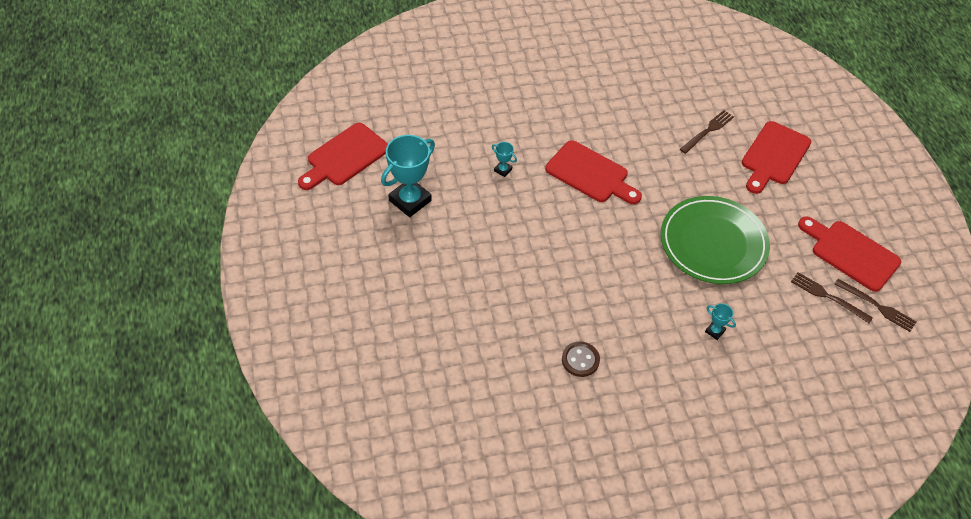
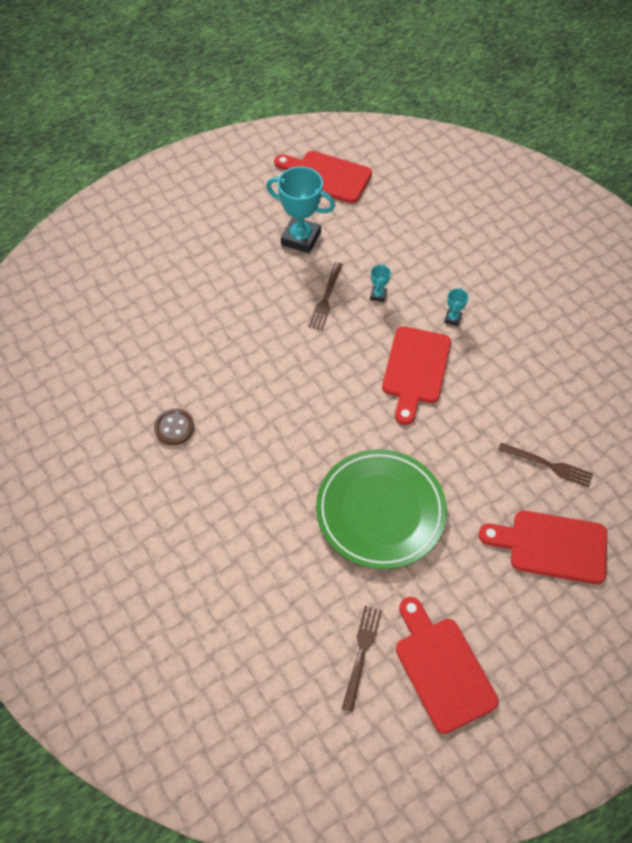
camera: 70 degrees right, 5 degrees up
(715, 331) = (260, 541): turquoise trophy -> turquoise trophy (453, 319)
(851, 253) = (442, 668): red cutting board -> red cutting board turned 45 degrees counterclockwise
(877, 306) = (373, 715): brown fork -> brown fork (326, 298)

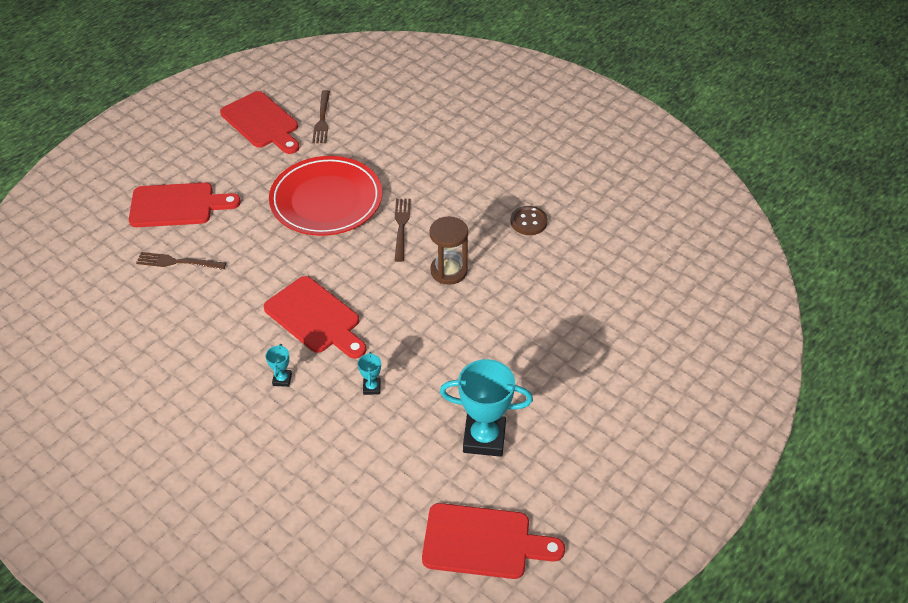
camera: 165 degrees right, 10 degrees down
(276, 389) = (449, 271): none -> brown hourglass
(326, 298) = (429, 370): brown fork -> brown fork (401, 227)
(380, 511) = (326, 200): green plate -> red plate
(415, 369) = (315, 318): red cutting board -> red cutting board turned 135 degrees clockwise

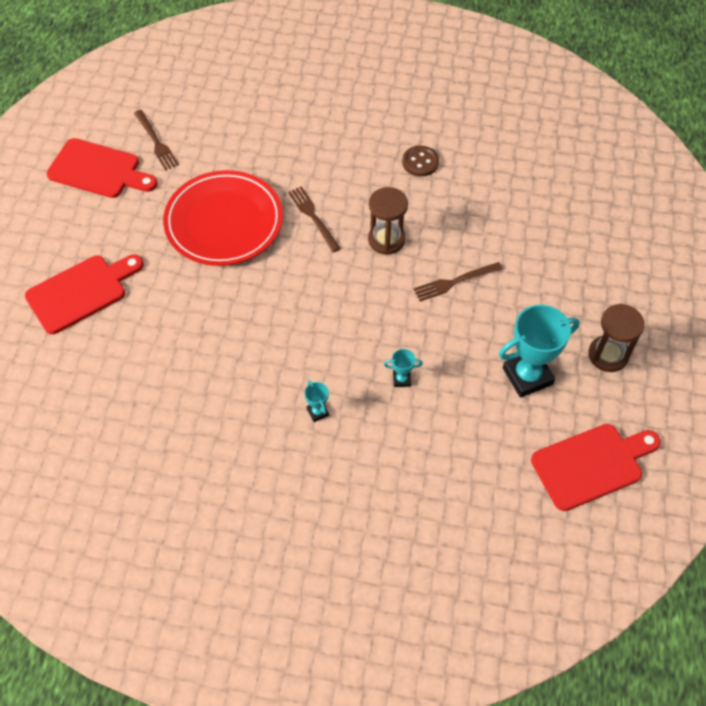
camera: 30 degrees left, 10 degrees up
(177, 262) = (128, 348): brown fork -> brown fork (454, 282)
(315, 318) = (302, 340): red cutting board -> none
(371, 387) = (401, 379): turquoise trophy -> turquoise trophy turned 60 degrees counterclockwise
(574, 457) = (608, 355): none -> brown hourglass

